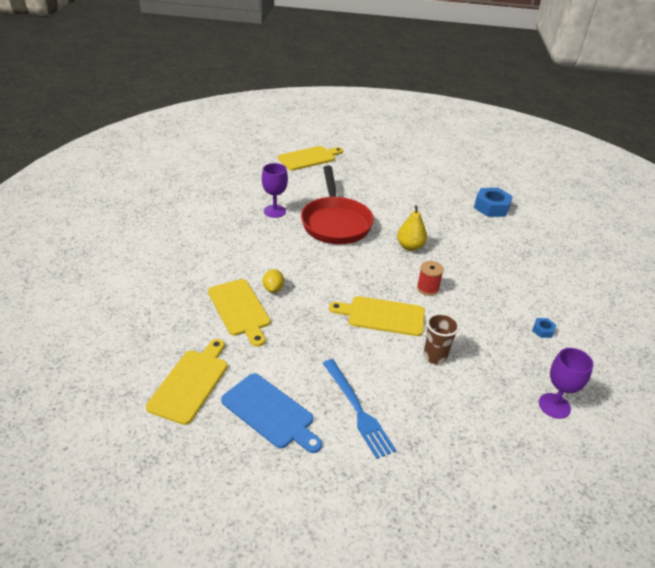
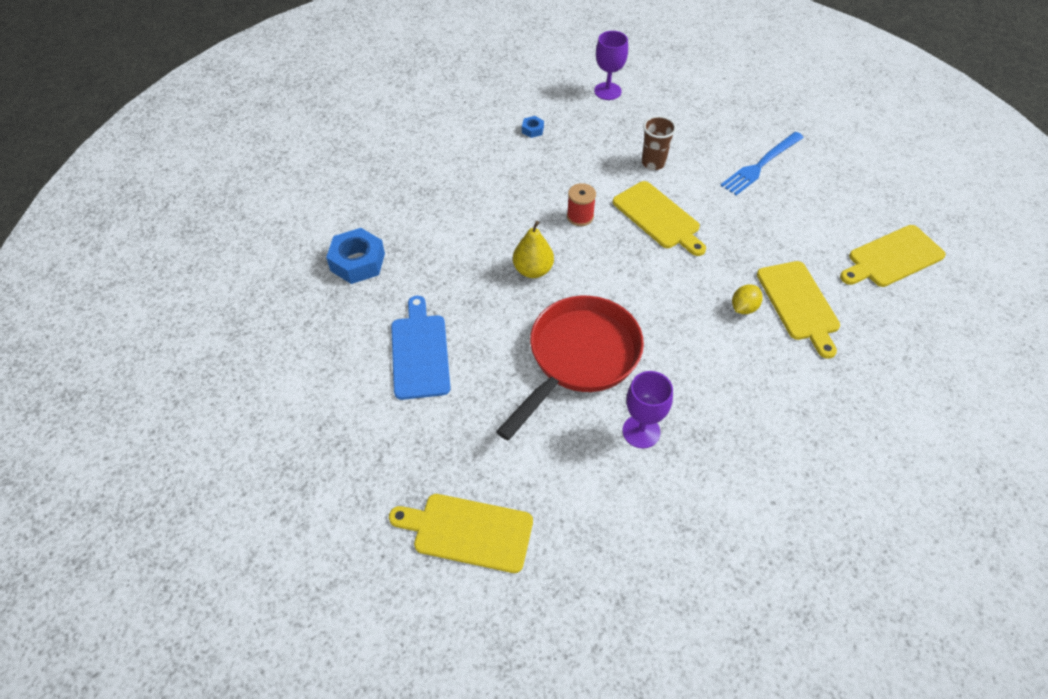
camera: 135 degrees left, 15 degrees up
(240, 309) = (799, 304): yellow cutting board -> yellow cutting board turned 150 degrees clockwise
(270, 412) = (834, 199): blue cutting board -> blue cutting board (419, 352)
(357, 409) = (761, 165): blue fork -> blue fork turned 150 degrees counterclockwise

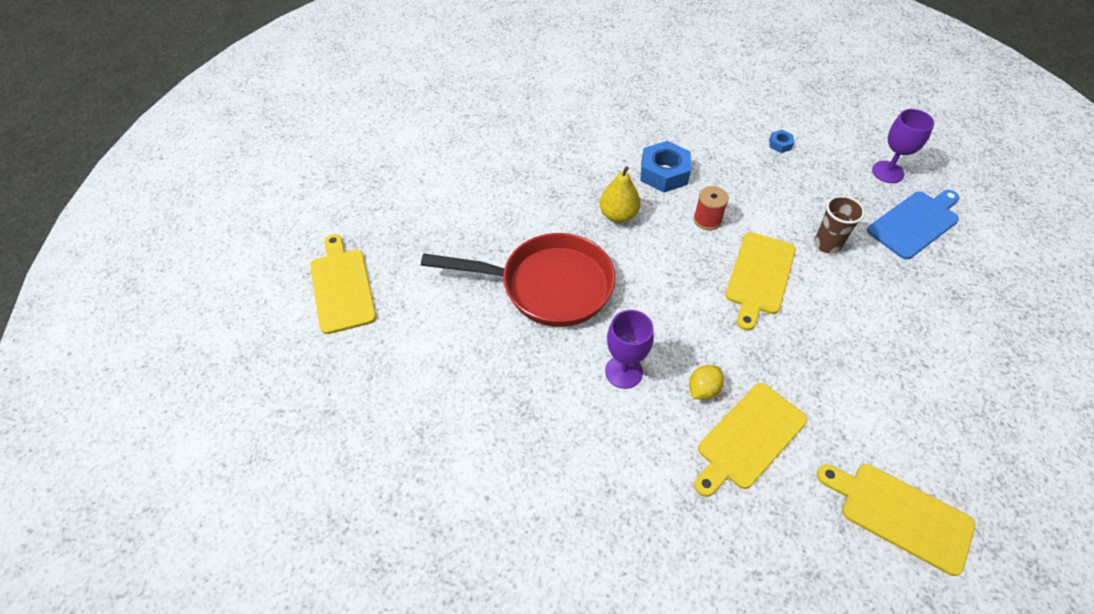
camera: 60 degrees right, 0 degrees up
(357, 262) = (541, 113): blue nut -> blue nut (664, 173)
(419, 352) = (483, 186): blue cutting board -> blue cutting board (915, 223)
(641, 431) = (501, 361): purple goblet -> purple goblet (623, 372)
(743, 308) = (703, 390): yellow lemon -> yellow lemon turned 60 degrees counterclockwise
(761, 165) = (918, 334): blue fork -> none

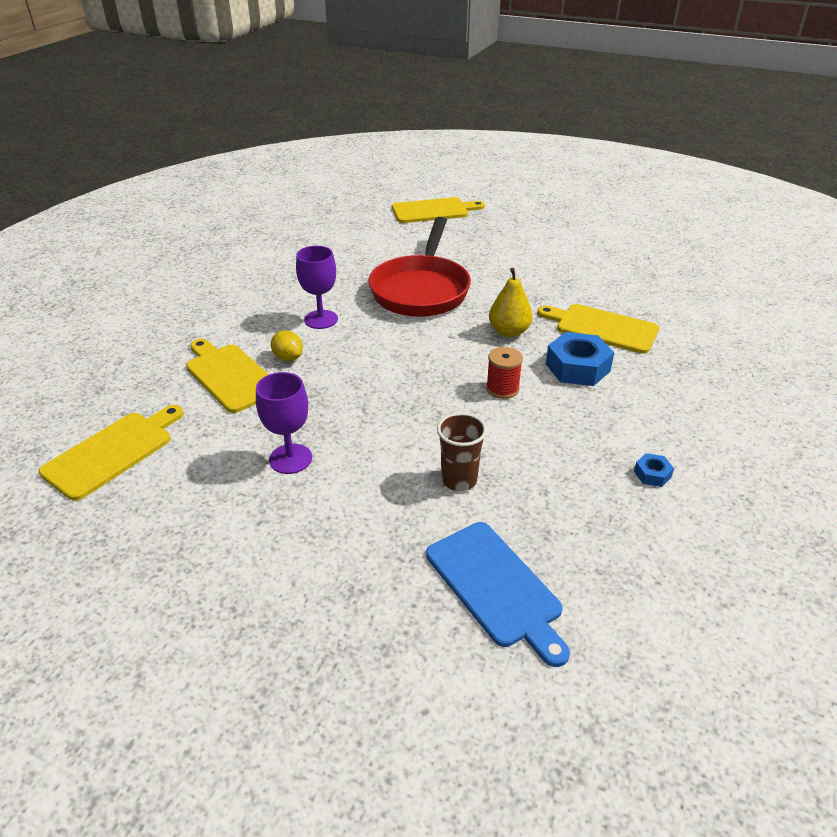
camera: 95 degrees right, 15 degrees down
(759, 276) = (414, 414): yellow cutting board -> yellow cutting board (602, 328)
(887, 172) = (609, 586): purple goblet -> purple goblet (290, 459)

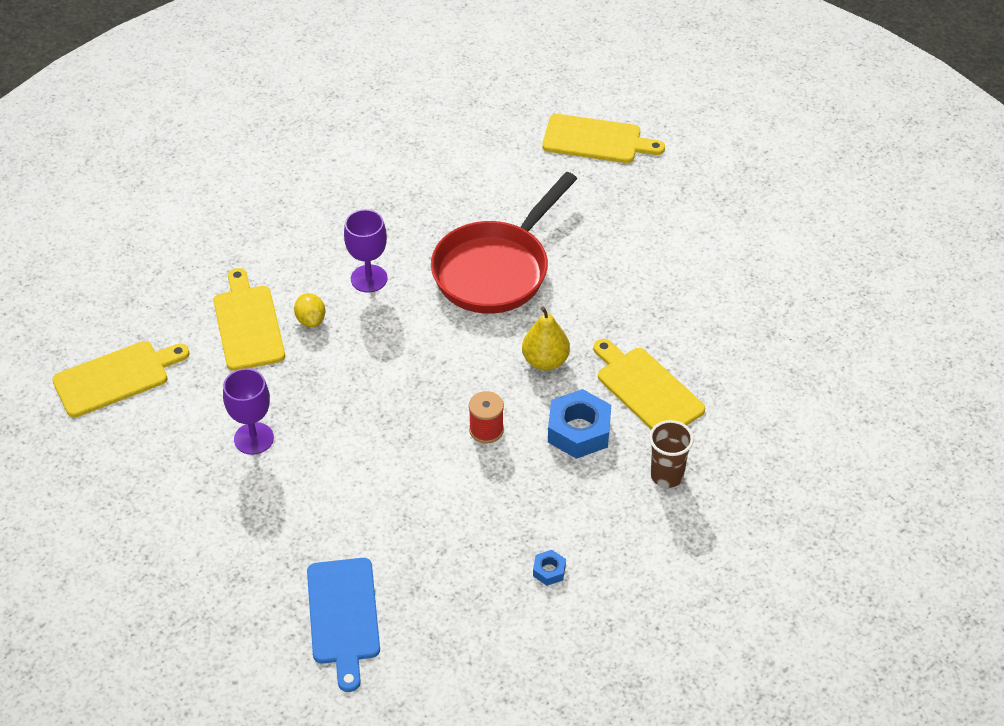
camera: 25 degrees right, 10 degrees up
(459, 480) = (379, 512): brown cup -> brown cup (667, 475)

